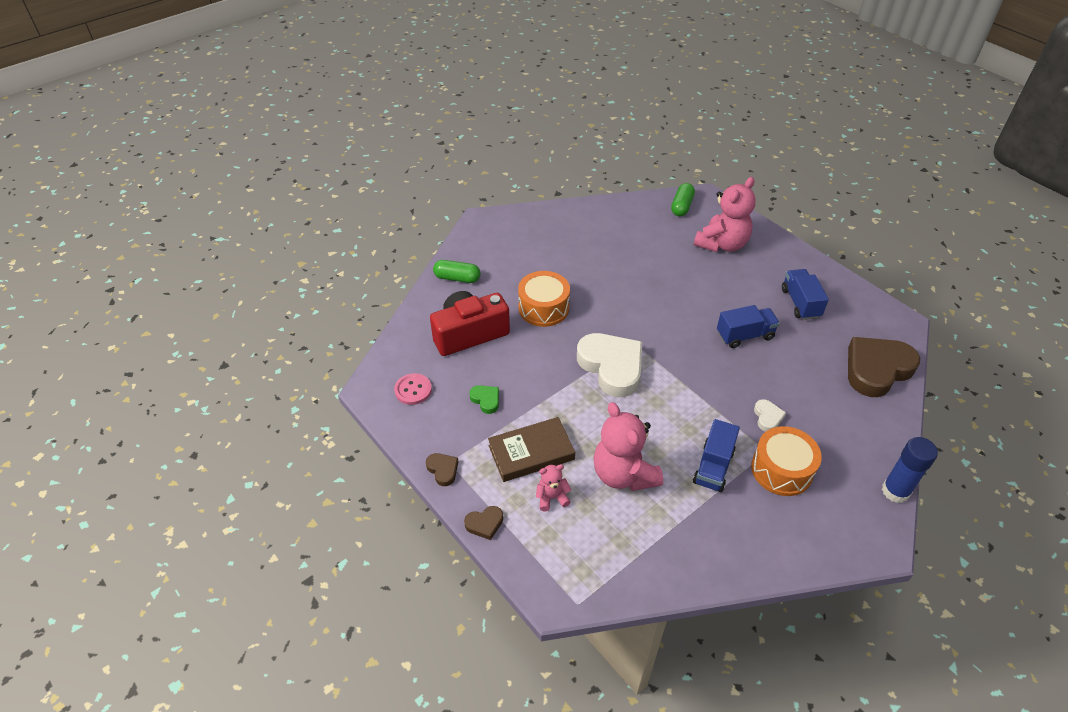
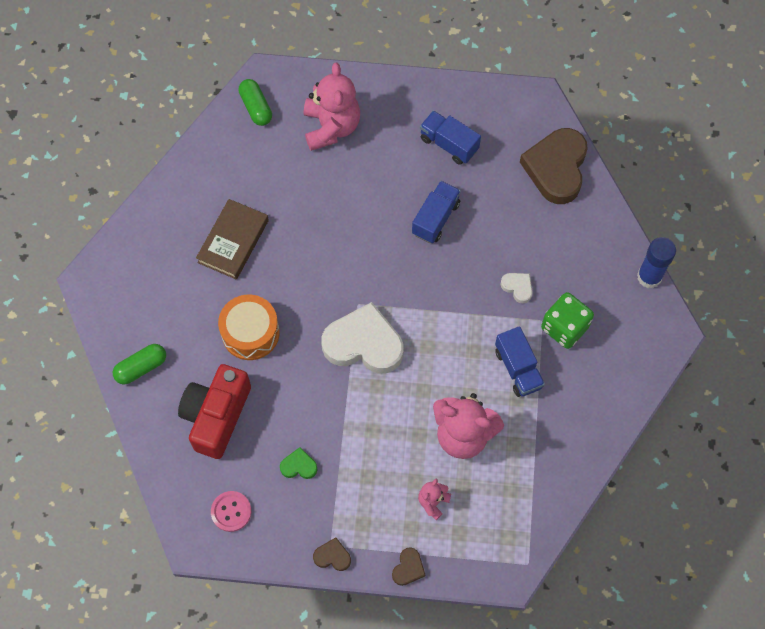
camera: 45 degrees left, 20 degrees up
(531, 452) = (381, 479): brown book -> brown book (233, 241)
(781, 470) = (564, 327): orange drum -> green dice

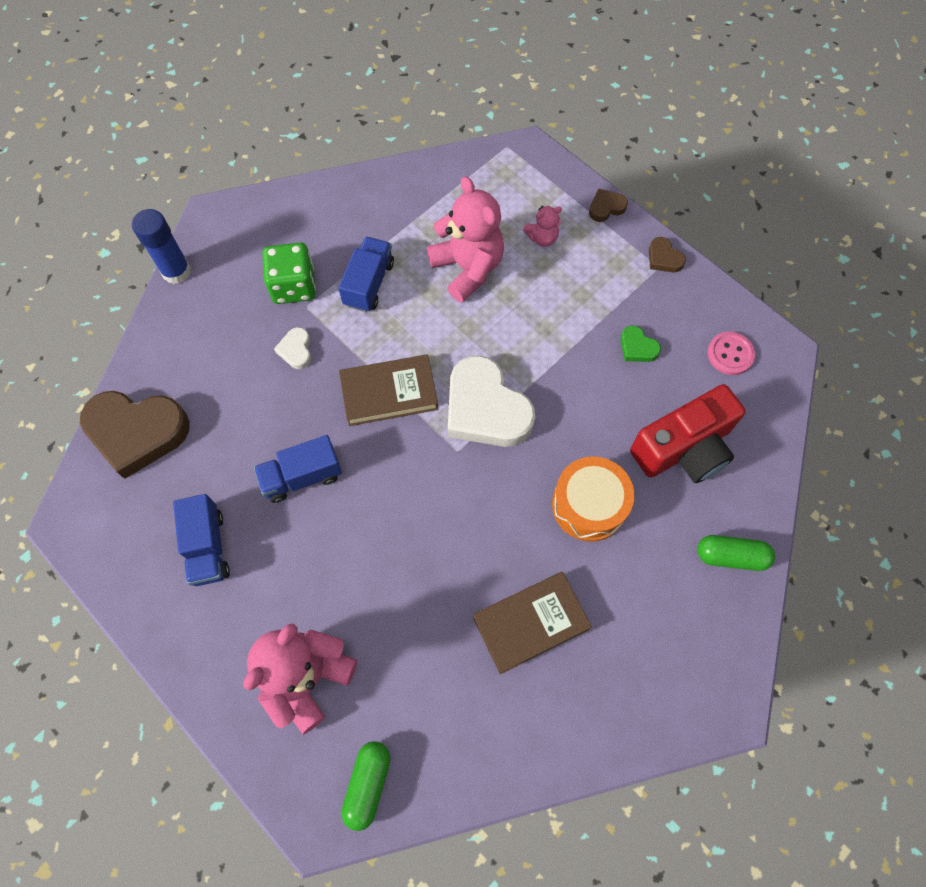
camera: 140 degrees left, 0 degrees up
(433, 306) = (389, 393): none -> brown book
(556, 168) = (137, 432): brown heart -> brown heart turned 45 degrees clockwise

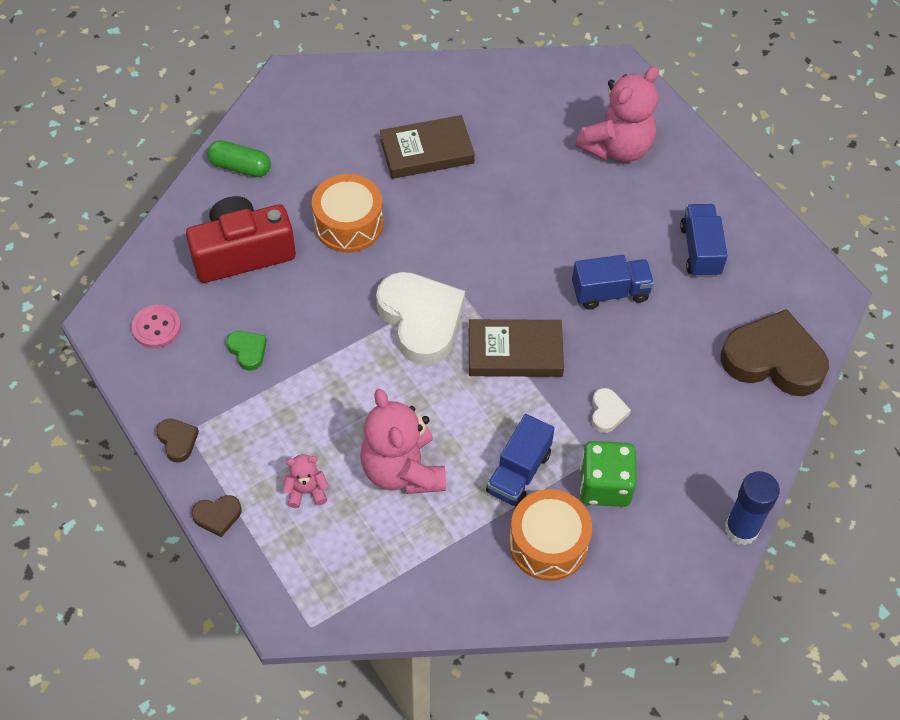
camera: 170 degrees left, 10 degrees down
(336, 233) = (548, 543): none -> orange drum
(368, 784) = (576, 80): green capsule -> none

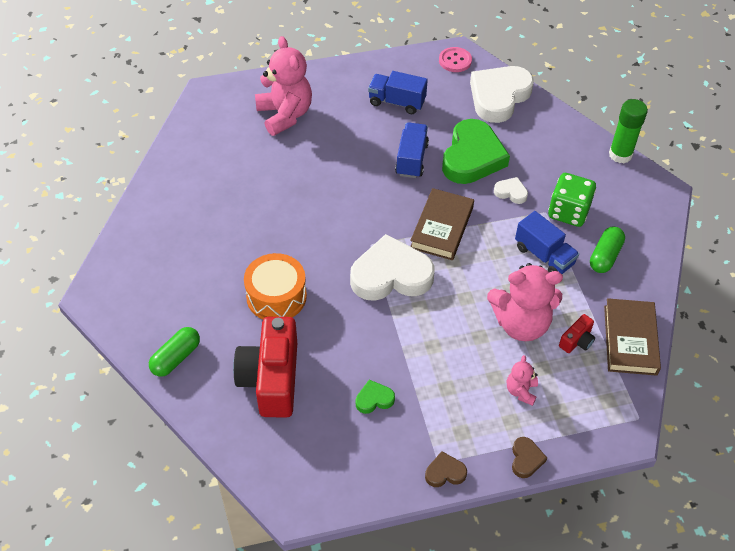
camera: 70 degrees left, 5 degrees down
(156, 327) = (322, 463): pink button -> pink button (455, 61)
(400, 536) = (577, 341): none -> red camera
(427, 151) = (228, 225): brown book -> brown book (630, 340)
(548, 543) = (605, 256): orange drum -> green capsule
(647, 356) = (472, 157): none -> green heart
(741, 529) = (620, 154): blue glue stick -> green glue stick
(773, 359) = (499, 97): brown heart -> white heart

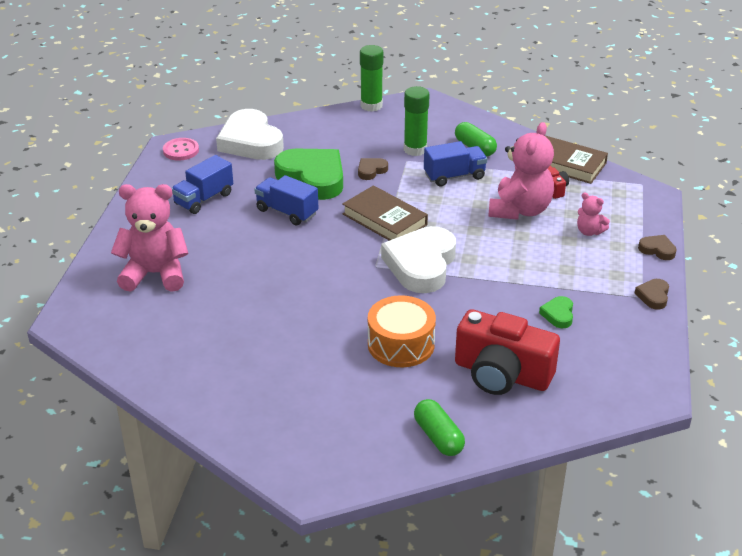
camera: 65 degrees left, 15 degrees down
(511, 192) = (371, 171): white heart -> brown heart
(568, 212) = (415, 149): green dice -> green glue stick

